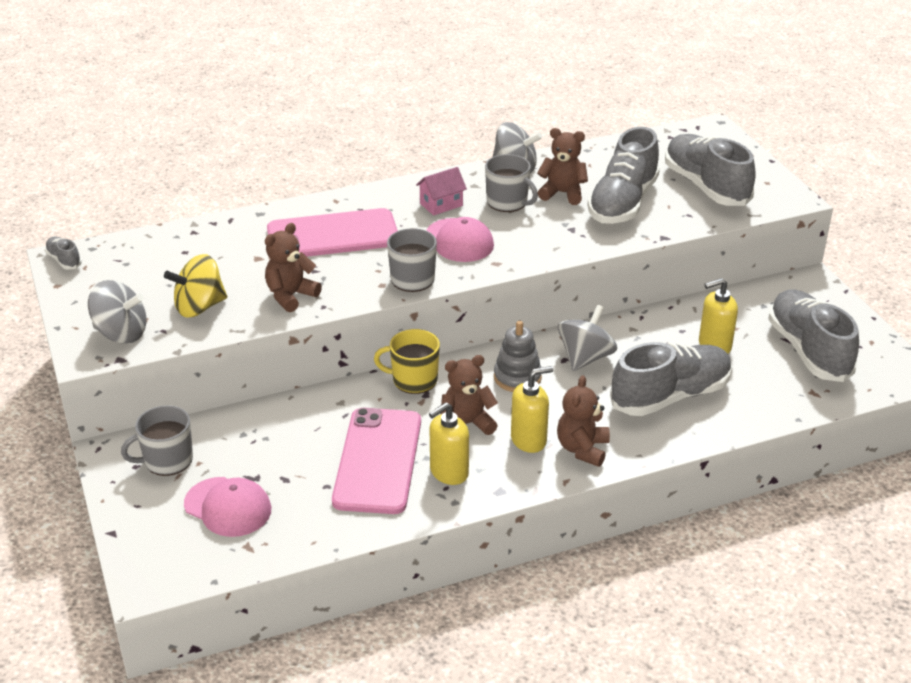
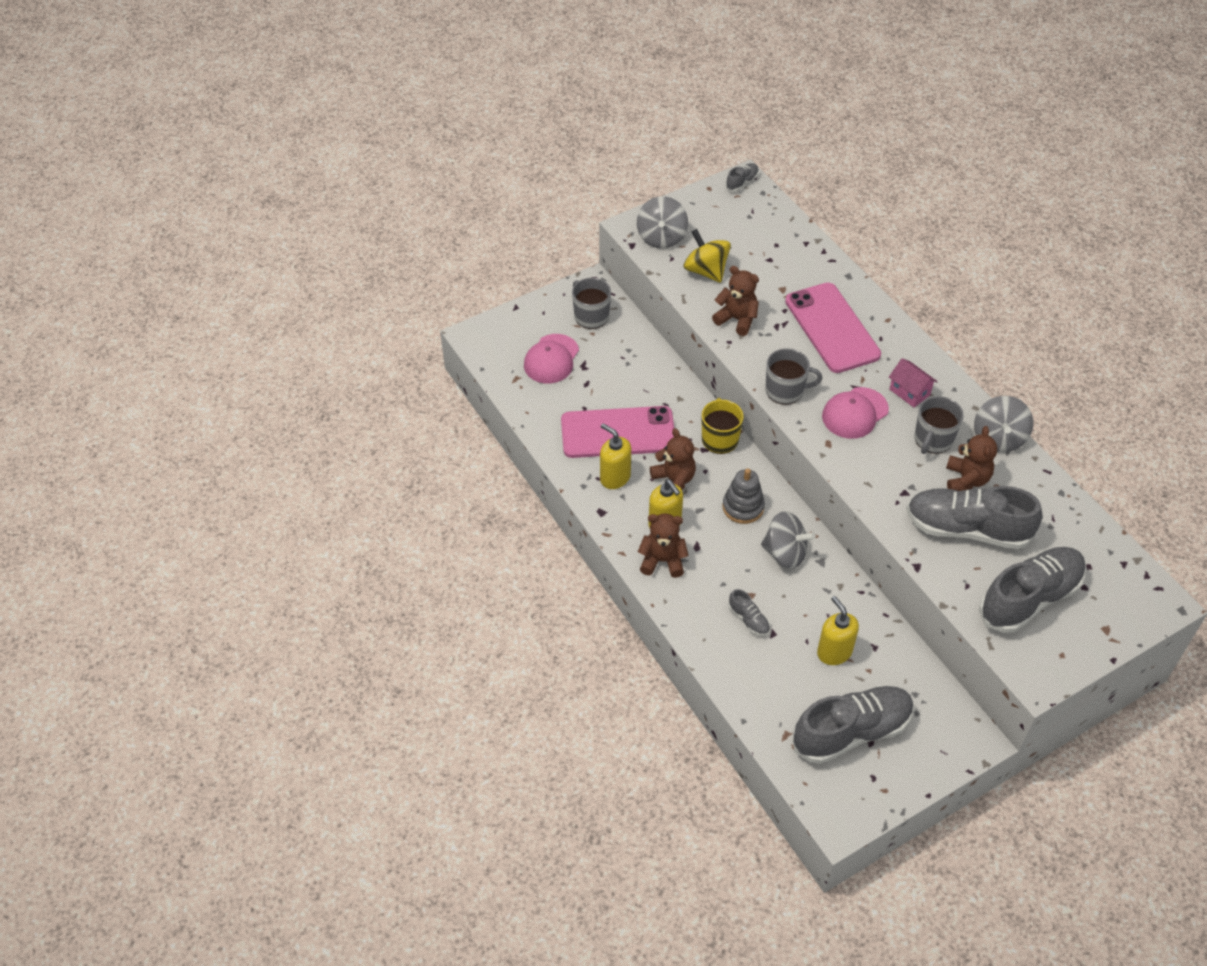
camera: 80 degrees right, 15 degrees up
(670, 396) = (748, 619): grey shoe -> grey shoe, size x0.43

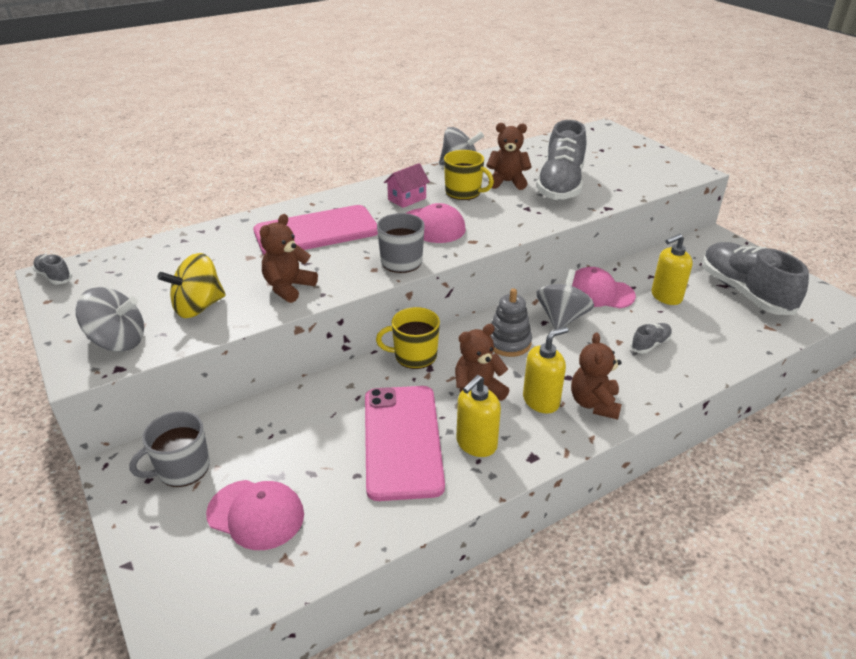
camera: 90 degrees left, 15 degrees down
(834, 591) = (598, 293): none -> pink cap
(933, 440) = (464, 192): grey mug -> yellow mug
(1029, 598) = (621, 168): grey shoe -> none

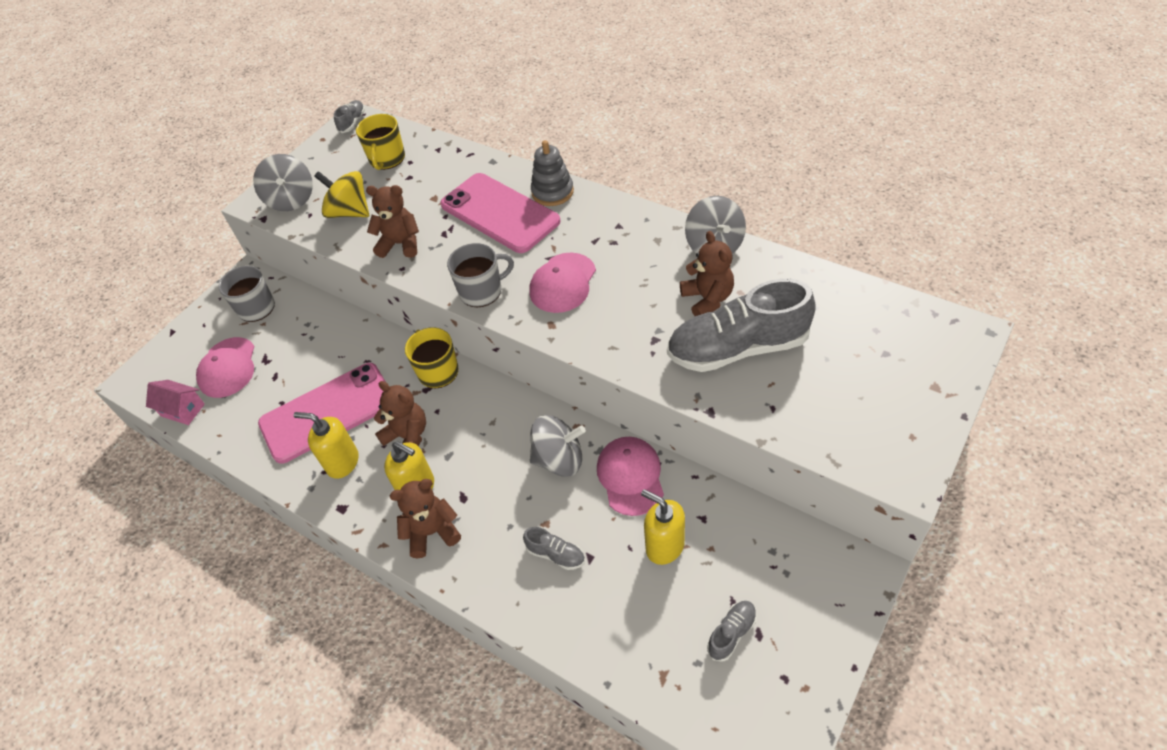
camera: 70 degrees right, 15 degrees up
(407, 199) = (605, 240): pink house -> pink house (183, 410)
(464, 192) = (653, 275): yellow mug -> yellow mug (387, 159)
(508, 343) = (493, 431): grey stacking toy -> grey stacking toy (552, 192)
(744, 292) = (731, 633): grey shoe -> grey shoe, size x0.43

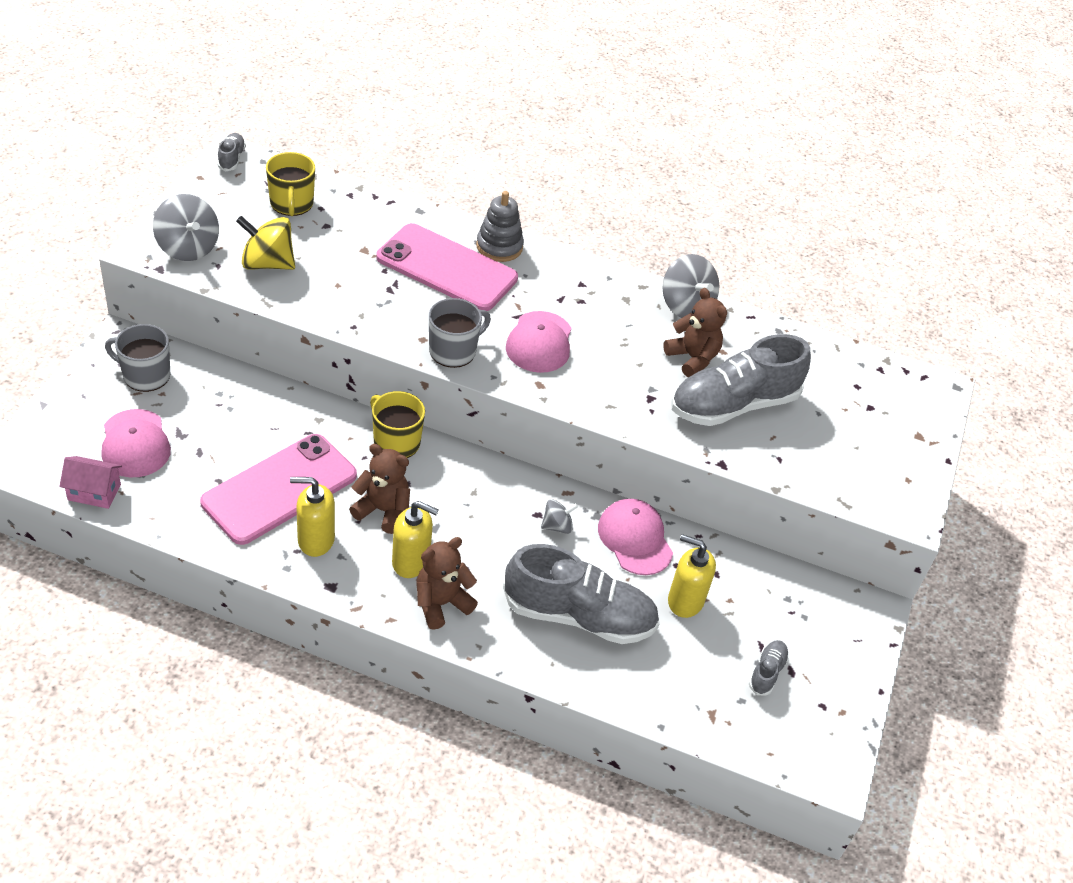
camera: 25 degrees left, 5 degrees down
(400, 244) = (342, 300): brown teddy bear -> none
(556, 554) = (579, 616): grey shoe -> grey shoe, size x2.34
(559, 459) = (557, 526): grey spinning top -> grey spinning top, size x0.56

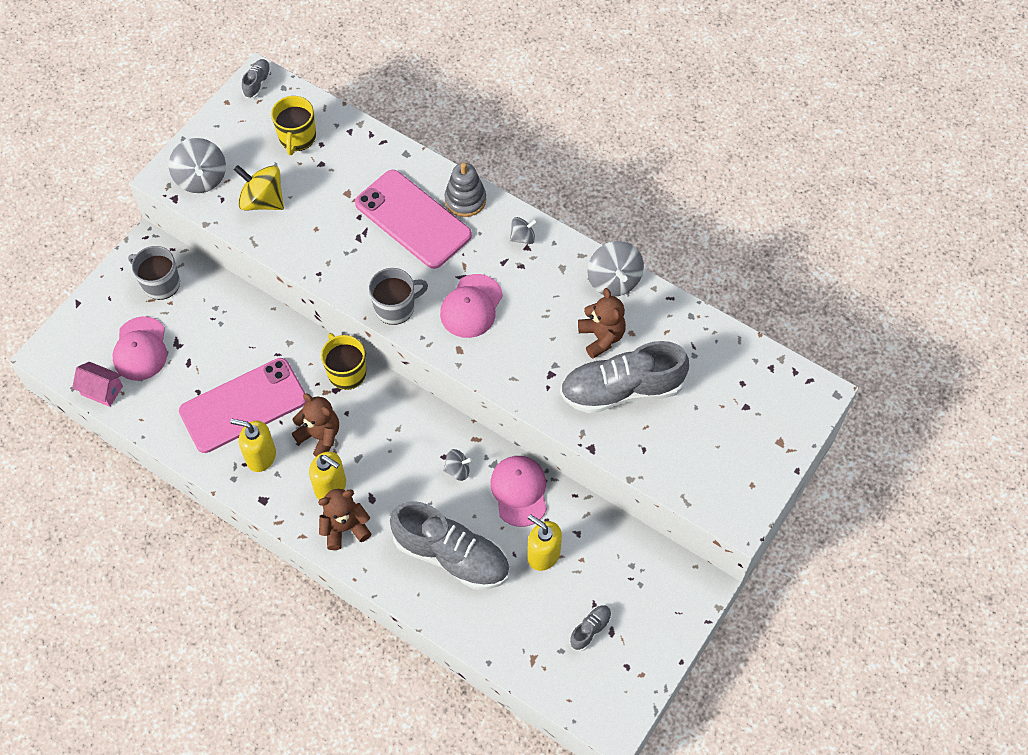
camera: 20 degrees right, 15 degrees up
(574, 275) = (523, 237): none -> grey spinning top

